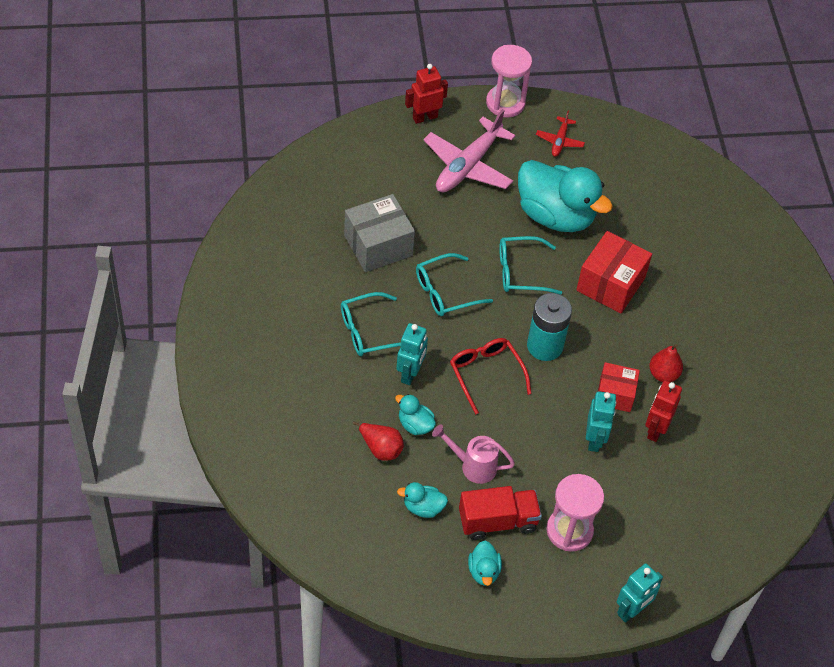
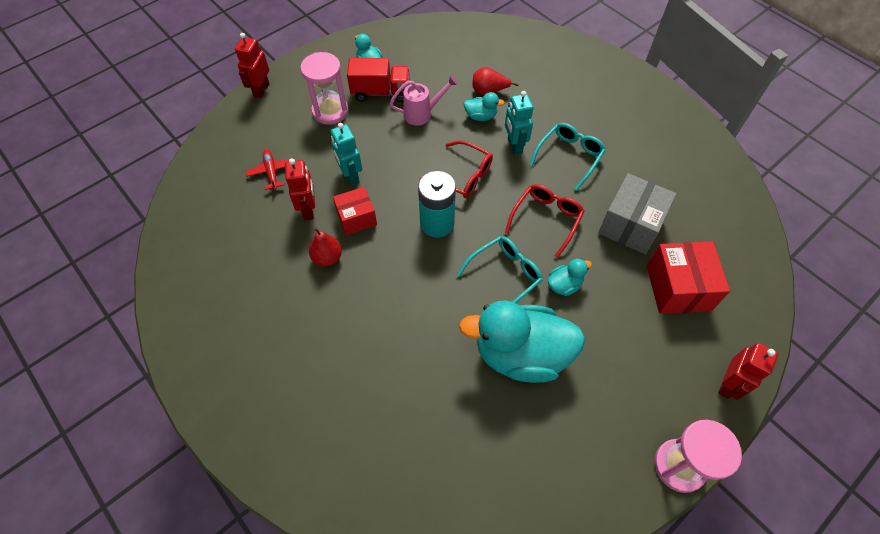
camera: 150 degrees right, 5 degrees up
(423, 507) = (433, 75): turquoise duck -> turquoise duck (564, 285)
(446, 292) = (546, 220): turquoise glasses -> red glasses
(468, 166) = (639, 355): pink plane -> none
(497, 521) = (381, 92): red truck -> red truck turned 135 degrees counterclockwise
(559, 141) = (587, 453): red plane -> red plane (271, 172)
(610, 284) = (423, 314): red box -> red box (678, 288)
(632, 610) = (261, 90): turquoise robot -> red robot

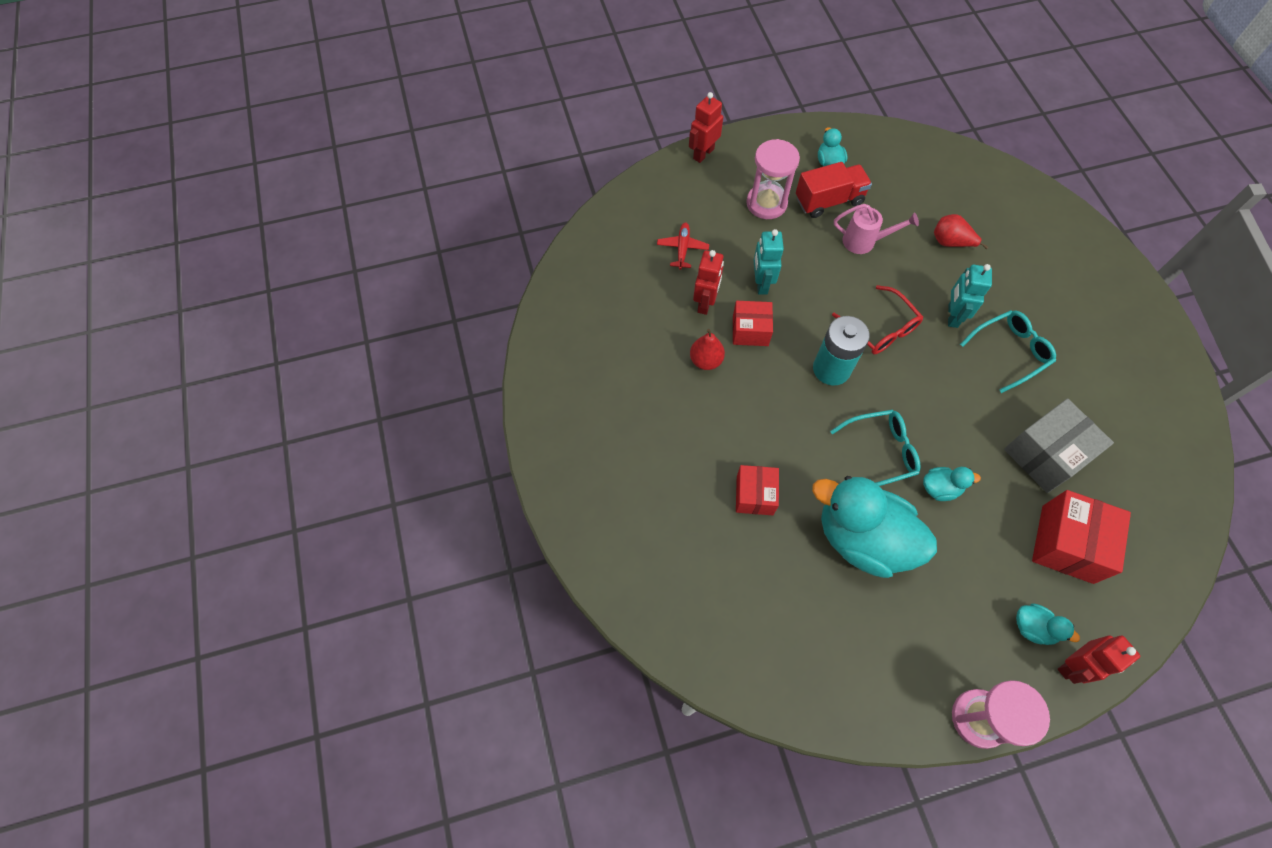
camera: 25 degrees right, 5 degrees up
(381, 92) = (829, 201): red truck -> red truck turned 45 degrees counterclockwise
(415, 357) = (754, 495): none -> red box
(481, 116) = (928, 268): turquoise duck -> turquoise duck (1033, 628)
(546, 220) = (951, 411): red glasses -> none

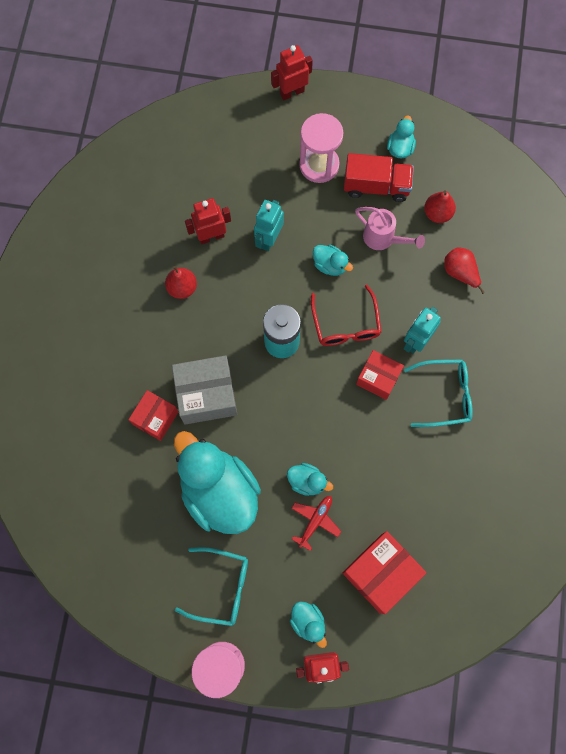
camera: 25 degrees right, 10 degrees up
(682, 248) = (221, 177): red plane -> red plane (315, 521)
(705, 303) = (211, 236): red robot -> red robot turned 150 degrees counterclockwise
(750, 330) = (234, 278): red box -> red box (378, 378)
(832, 283) = (330, 265): none -> turquoise duck
(880, 452) = (277, 430): turquoise glasses -> turquoise glasses (220, 587)
(897, 202) = (437, 213): none -> red pear
(1045, 455) = (413, 495): grey box -> grey box (206, 395)

